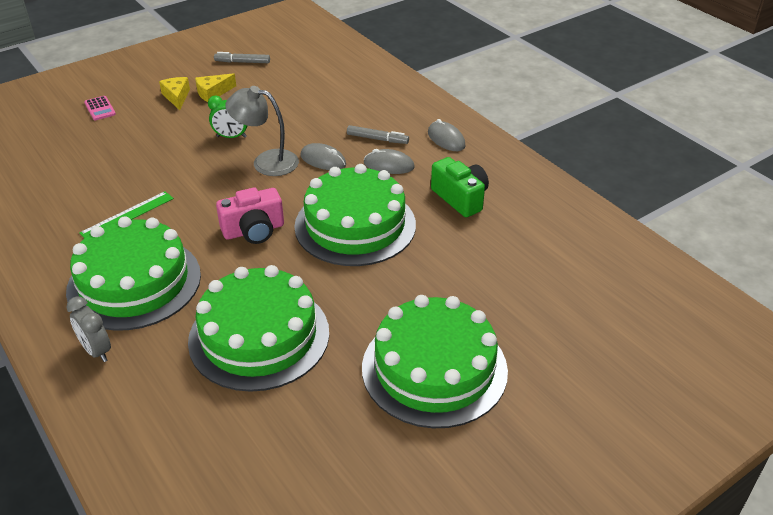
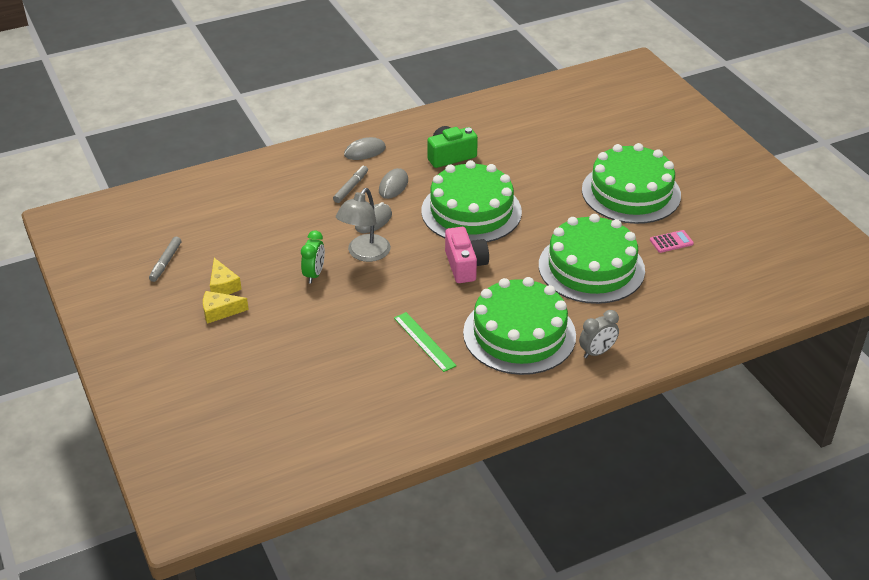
camera: 80 degrees left, 0 degrees up
(100, 108) = (219, 370): pink calculator -> pink calculator (671, 242)

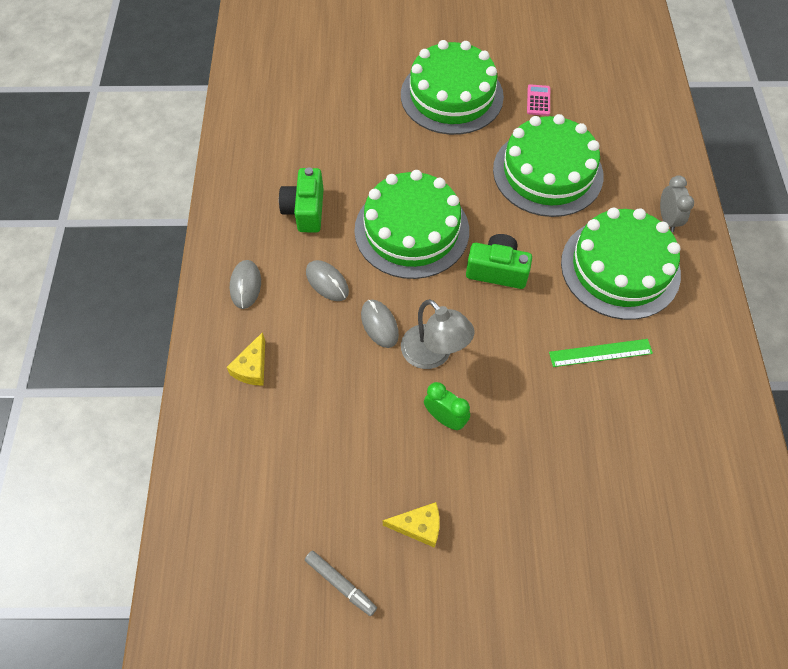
camera: 65 degrees left, 20 degrees up
(220, 311) = (466, 546): yellow cheese -> yellow cheese (252, 367)
(351, 188) = (306, 324): grey marker -> none
(465, 265) = (497, 270): pink camera -> green camera

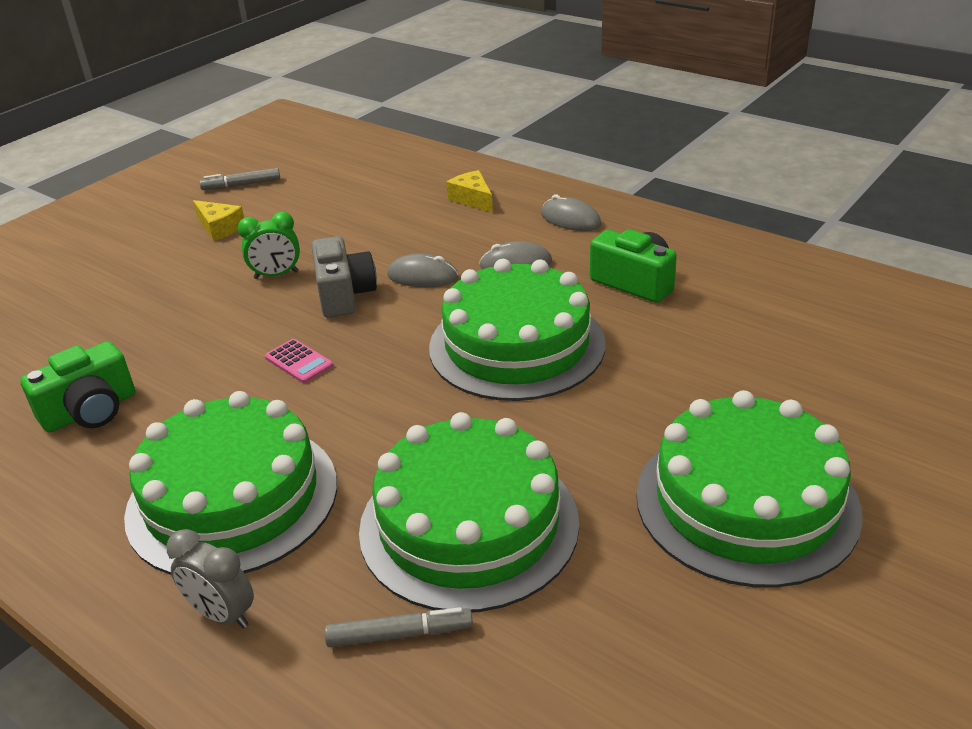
camera: 130 degrees right, 25 degrees down
(419, 527) = (219, 228): yellow cheese -> yellow cheese turned 90 degrees counterclockwise
(433, 355) = (344, 294): grey lamp -> grey camera
(497, 270) = (377, 384): green camera -> green camera (90, 411)
(538, 100) = (640, 615): pink calculator -> pink calculator (299, 362)
(600, 353) = (173, 408): green ruler -> none
(615, 160) = (400, 634): none -> grey marker

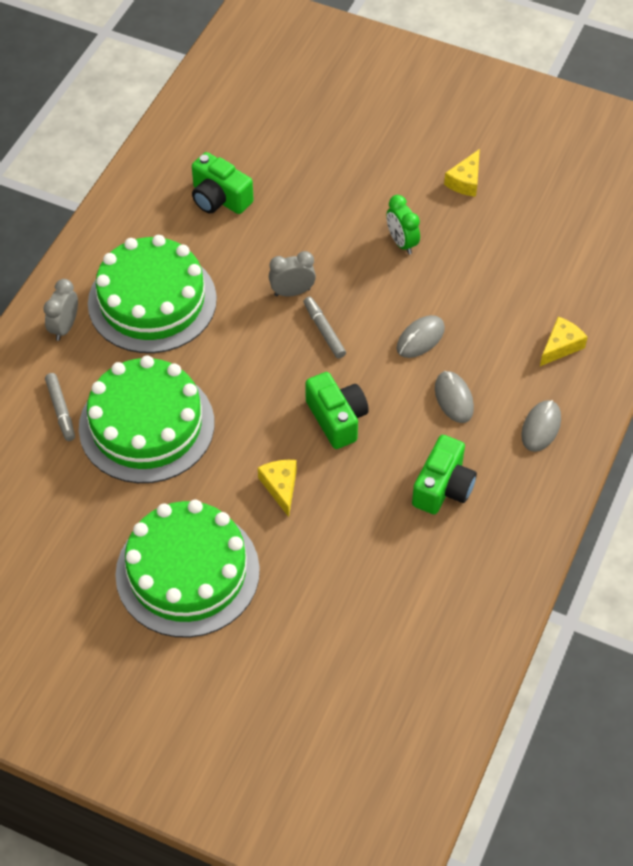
camera: 75 degrees right, 20 degrees up
(241, 185) = (544, 169): grey marker -> grey marker (324, 331)
(299, 362) = (292, 292): pink calculator -> grey clock
(344, 294) = (383, 294): grey camera -> none
(423, 276) = (420, 338): grey mouse -> grey mouse turned 45 degrees clockwise
(517, 345) = (337, 419): green cake -> green camera
(612, 400) = (281, 487): none -> yellow cheese

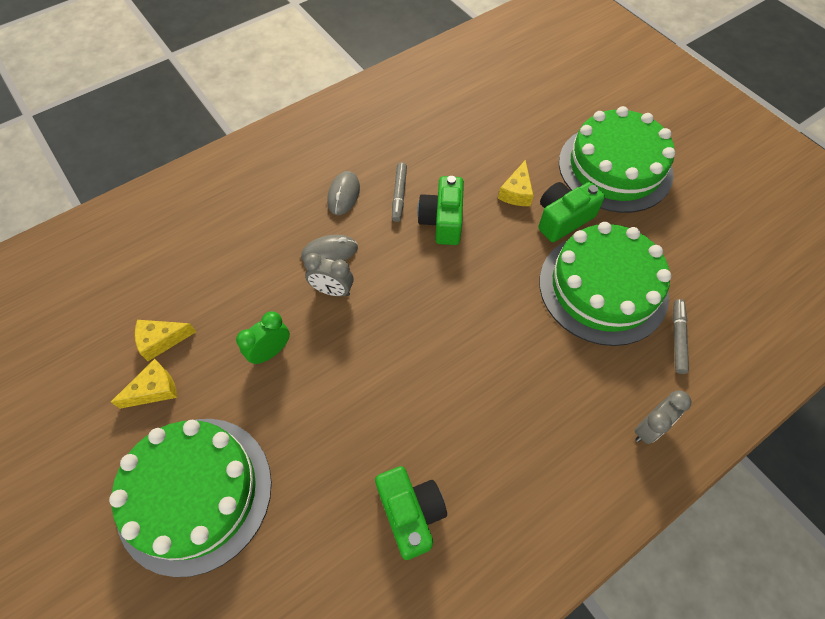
camera: 150 degrees left, 5 degrees up
(152, 301) = (546, 413): green cake -> green cake (194, 493)
(292, 292) = (406, 352): grey clock -> grey clock (332, 291)
(324, 331) = (403, 299): grey marker -> grey marker (399, 195)
(401, 243) = (270, 352): green clock -> green clock turned 135 degrees counterclockwise
(443, 487) = (400, 142): green camera -> green camera (563, 219)
(541, 427) = (301, 148): grey mouse -> none
(561, 346) = (231, 194): yellow cheese -> yellow cheese (161, 340)

